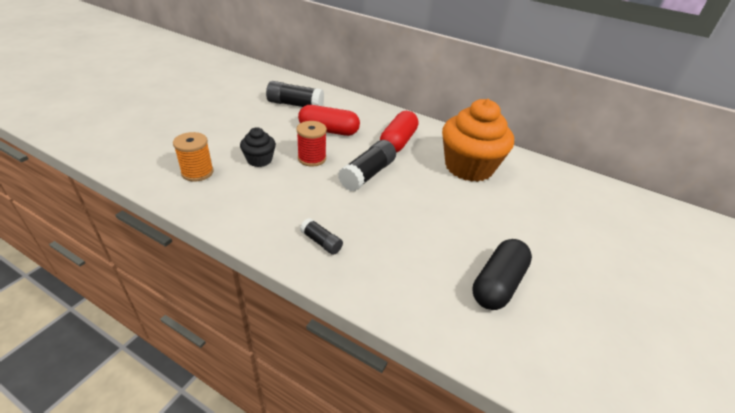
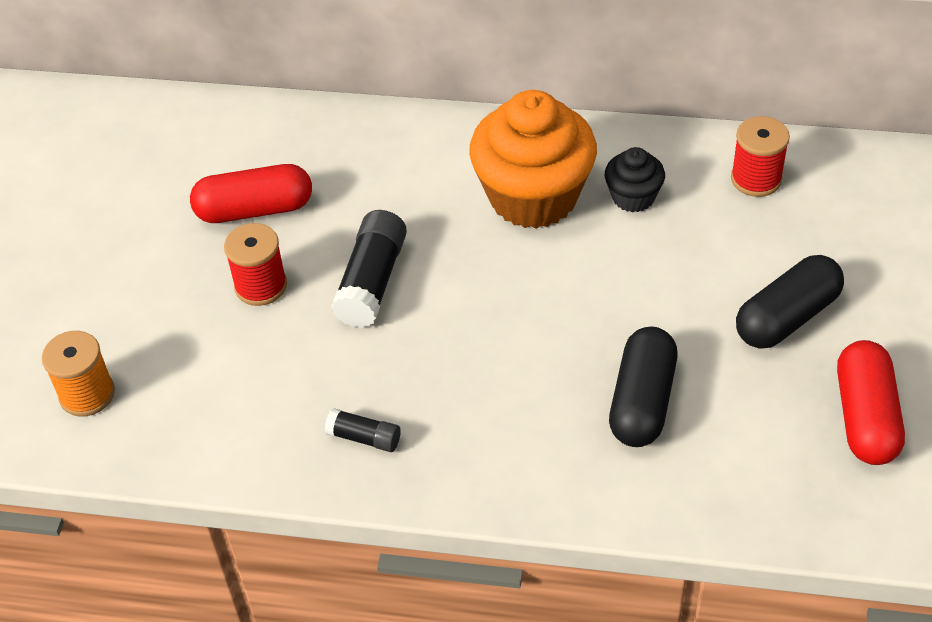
camera: 15 degrees left, 10 degrees up
(259, 160) = (174, 326): black cupcake -> black cupcake (633, 197)
(295, 105) = (155, 169): black glue stick -> none
(398, 142) = (390, 186): red capsule -> red capsule (865, 417)
(597, 197) = (756, 179): none -> red spool
(605, 271) = (786, 317): none -> black capsule

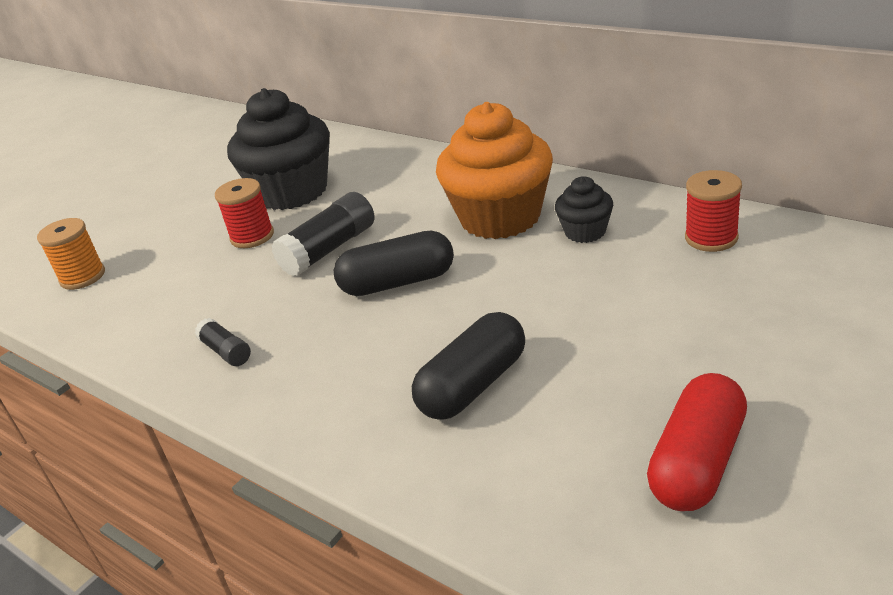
camera: 30 degrees right, 15 degrees down
(254, 209) = (292, 192): red capsule -> black cupcake
(786, 317) = (668, 350): black capsule -> black capsule (398, 282)

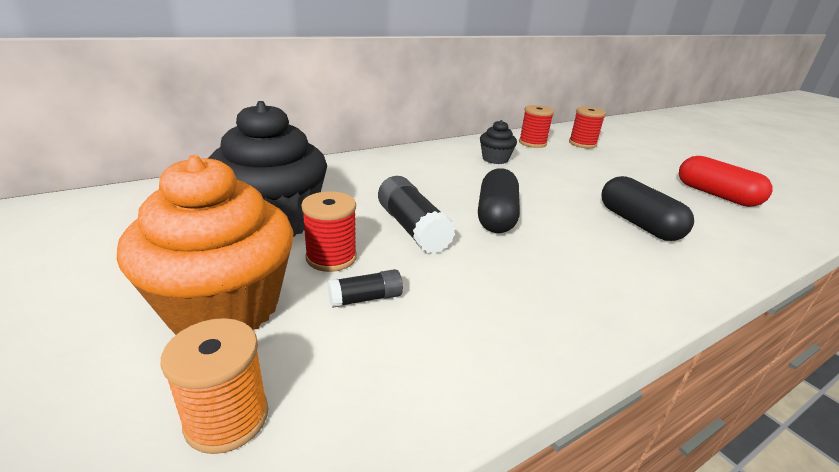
camera: 75 degrees left, 5 degrees down
(226, 351) = (539, 312): black glue stick -> black glue stick (365, 298)
(500, 217) = (449, 170): orange cupcake -> orange cupcake (224, 307)
(792, 280) = (582, 144): none -> red spool

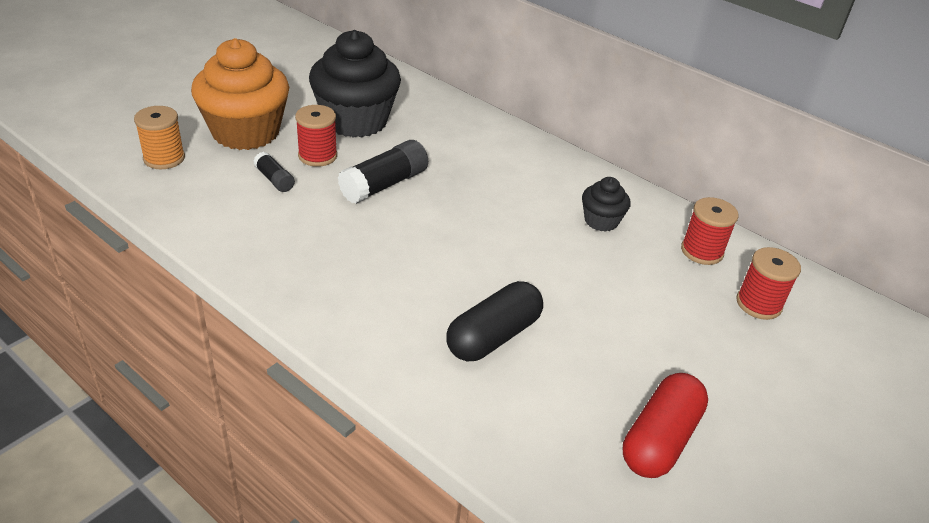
camera: 70 degrees right, 10 degrees up
(496, 216) = (440, 230): black capsule -> none

